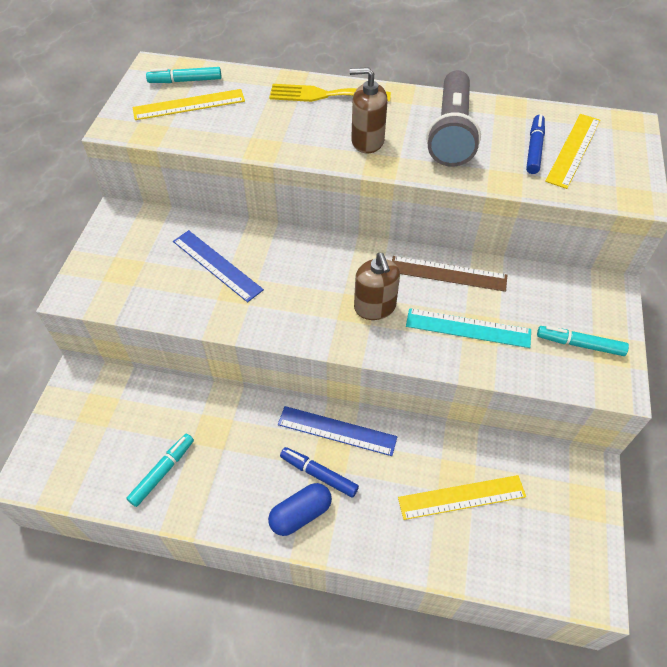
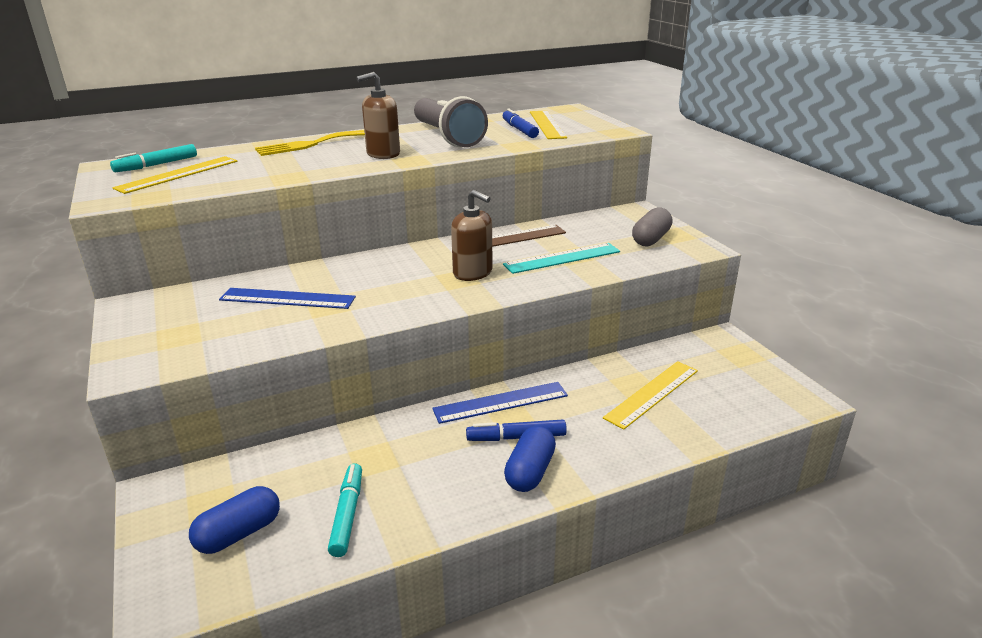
camera: 35 degrees left, 25 degrees down
(96, 445) = (239, 533): none -> blue capsule
(579, 344) = (651, 239): turquoise marker -> grey capsule

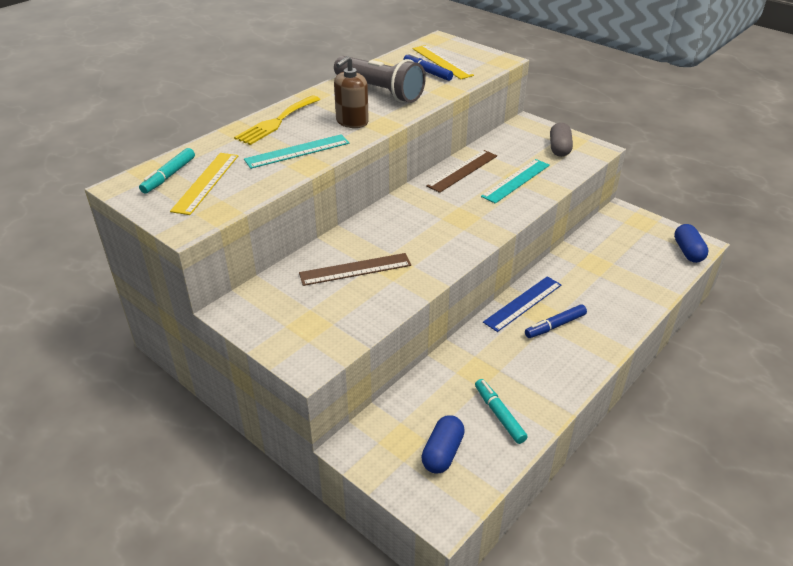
camera: 25 degrees left, 10 degrees up
(287, 299) = (355, 269): blue ruler -> brown ruler
(295, 166) = (297, 151): none -> turquoise ruler
(473, 273) = (467, 210): brown soap dispenser -> none
(530, 472) = (583, 347): blue capsule -> blue capsule (688, 251)
(652, 394) = (611, 267): yellow ruler -> none

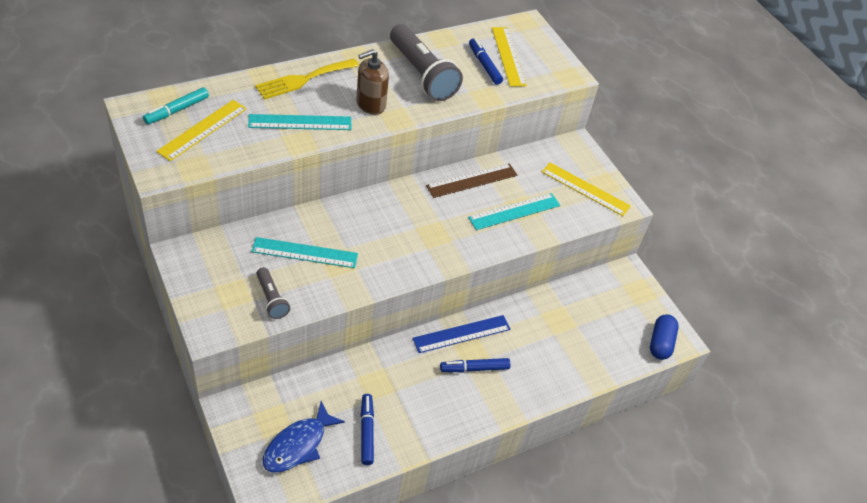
camera: 15 degrees right, 10 degrees up
(350, 316) = (271, 299): none -> grey flashlight
(355, 269) = (305, 253): brown ruler -> turquoise ruler
(442, 453) = (298, 445): blue capsule -> blue fish
(499, 414) = (367, 432): turquoise marker -> blue marker
(559, 148) = (585, 189): grey capsule -> yellow ruler

